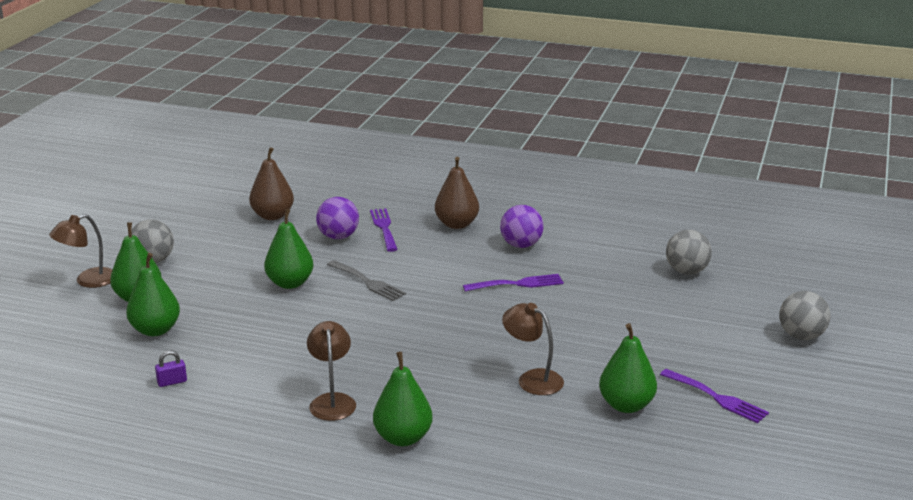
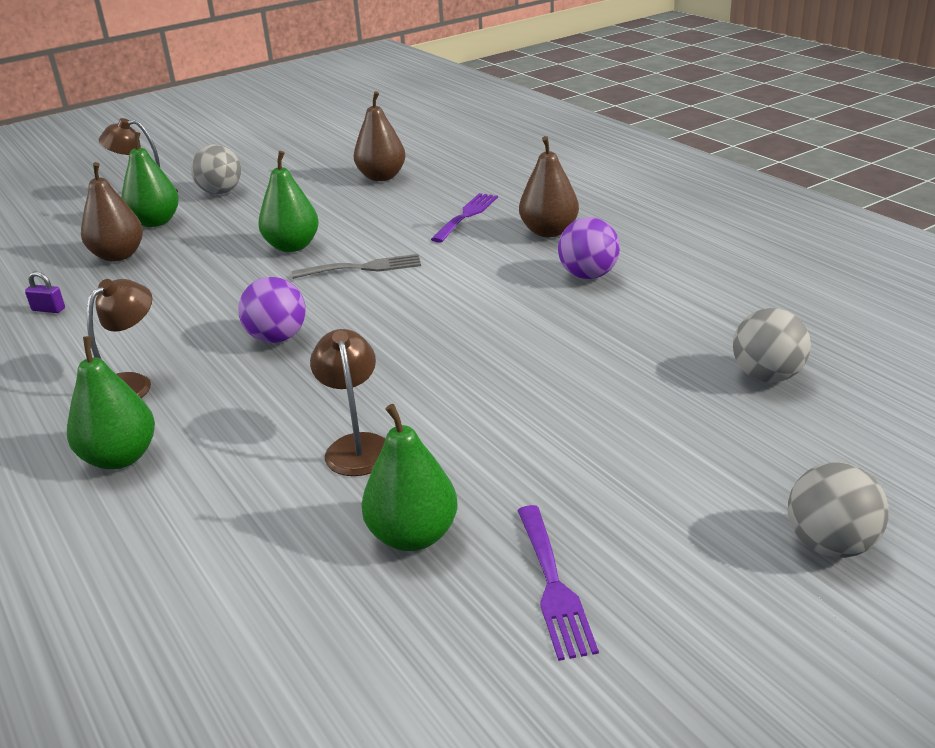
camera: 40 degrees right, 5 degrees up
(155, 330) = (118, 256): green pear -> brown pear
(338, 237) = (408, 213): purple ball -> purple ball (277, 338)
(368, 282) = (363, 268): grey fork -> grey fork turned 90 degrees counterclockwise
(518, 284) = (516, 320): purple fork -> none

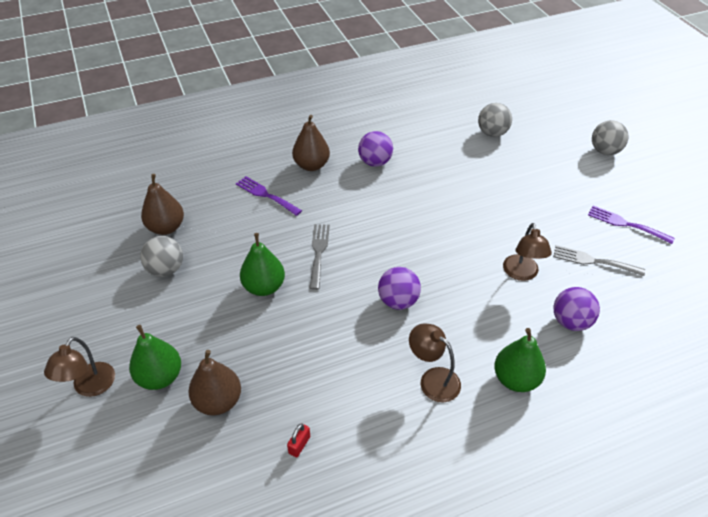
camera: 80 degrees left, 15 degrees up
(48, 309) = (299, 445): purple padlock -> red padlock
(221, 192) = (122, 330): grey ball -> grey ball (166, 269)
(243, 511) = (571, 322): none -> purple ball
(357, 446) = (521, 274): brown lamp -> brown lamp turned 90 degrees counterclockwise
(413, 535) = (593, 261): green pear -> grey fork
(553, 585) = (626, 224): purple fork -> purple fork turned 150 degrees counterclockwise

